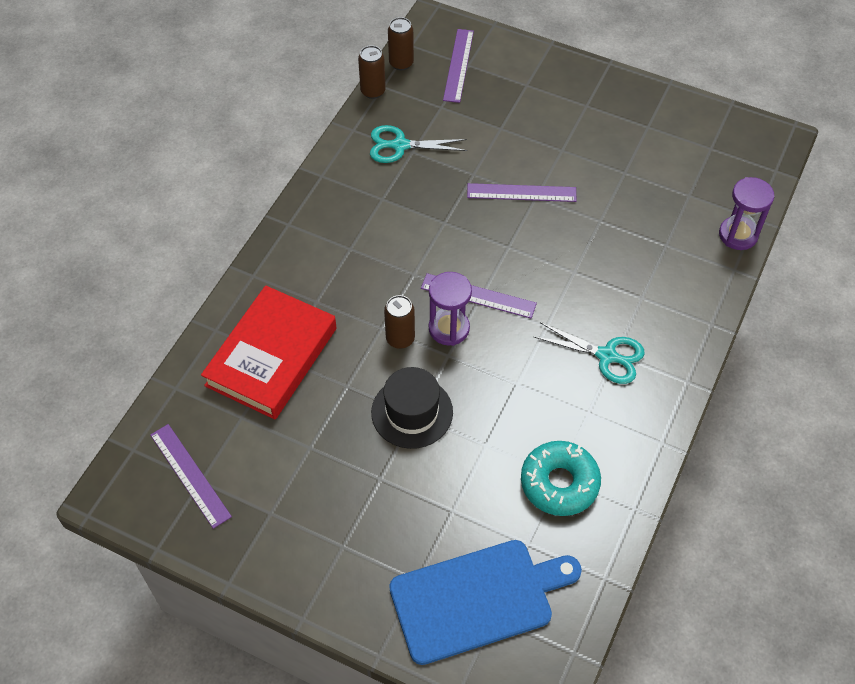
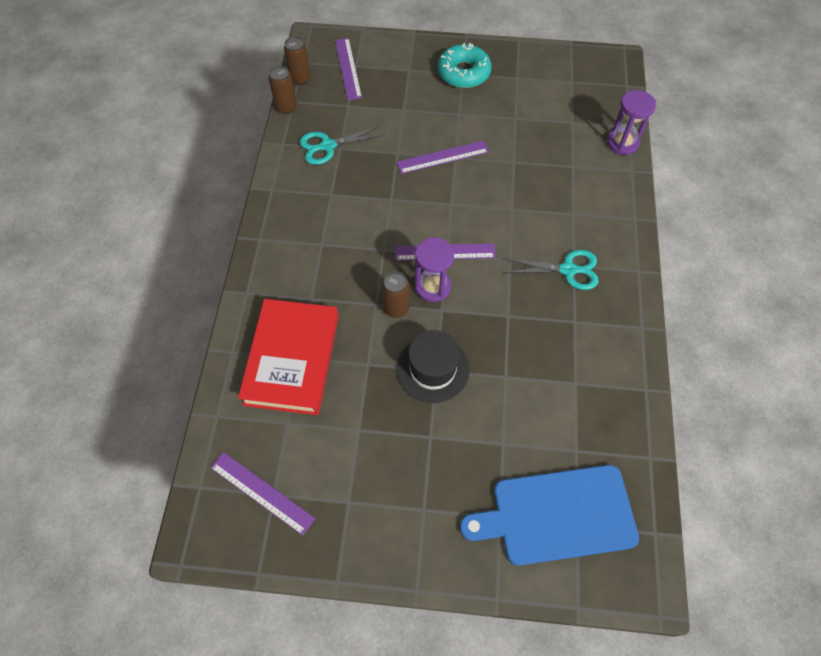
camera: 20 degrees left, 5 degrees up
(477, 599) = (557, 515): blue cutting board -> blue cutting board turned 150 degrees counterclockwise
(559, 483) = (578, 389): turquoise donut -> turquoise donut (463, 73)

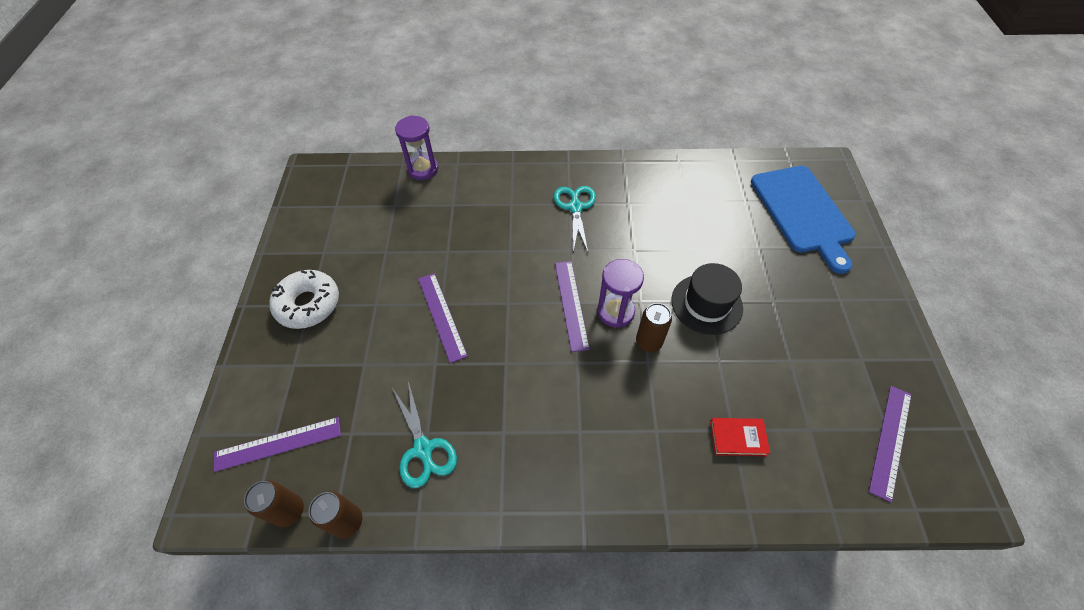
camera: 95 degrees left, 5 degrees down
(292, 359) = (737, 438): red book -> red book, size x0.42
(463, 73) = (308, 304): turquoise donut -> white donut

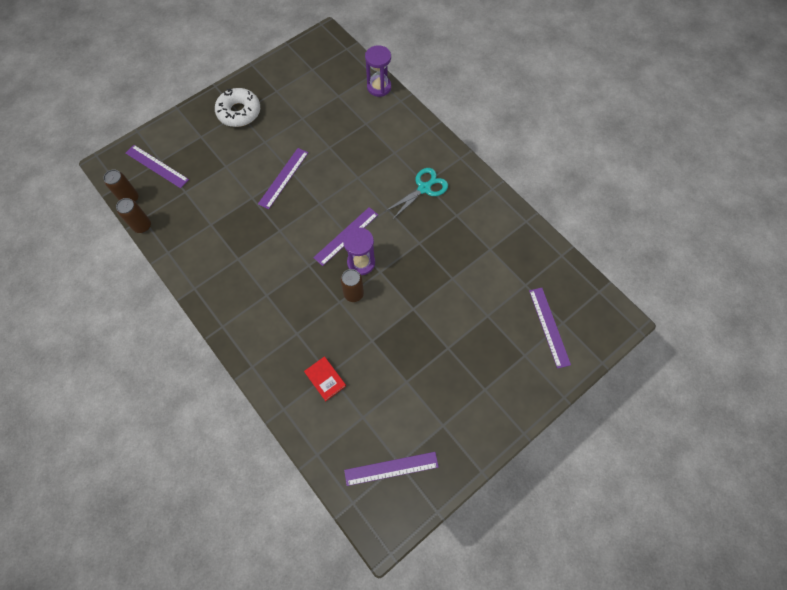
camera: 50 degrees right, 10 degrees up
(423, 449) = (200, 229): turquoise scissors -> none
(706, 304) = (410, 309): black hat -> none
(803, 212) = (549, 327): blue cutting board -> purple ruler

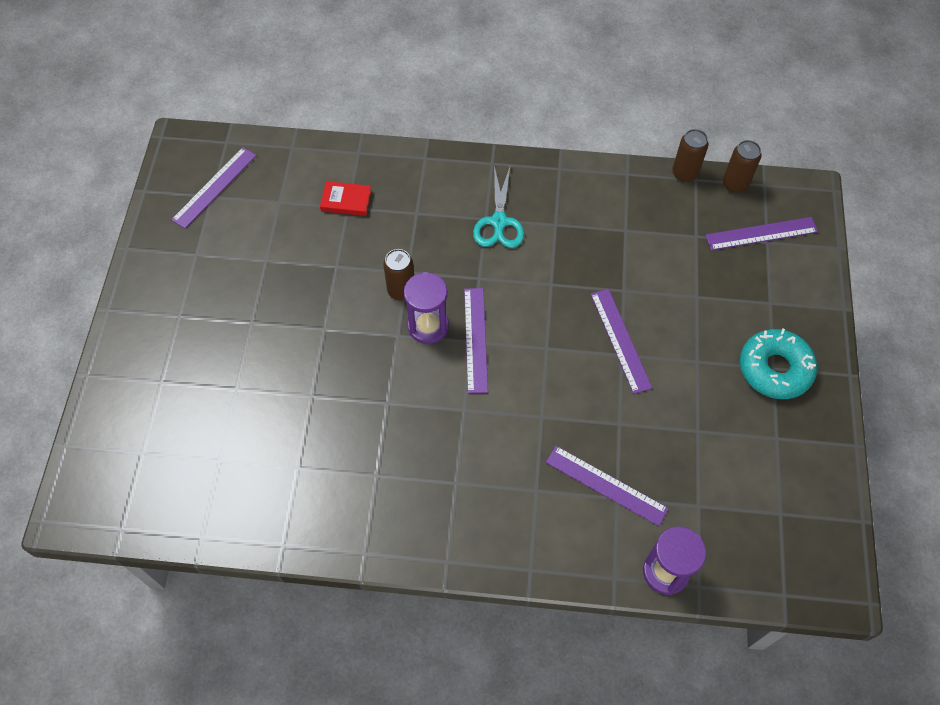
camera: 135 degrees right, 5 degrees down
(239, 112) = (774, 369): white donut -> turquoise donut
(424, 188) = (449, 475): turquoise scissors -> turquoise scissors (499, 222)
(549, 327) = (154, 434): purple ruler -> purple ruler (606, 485)

